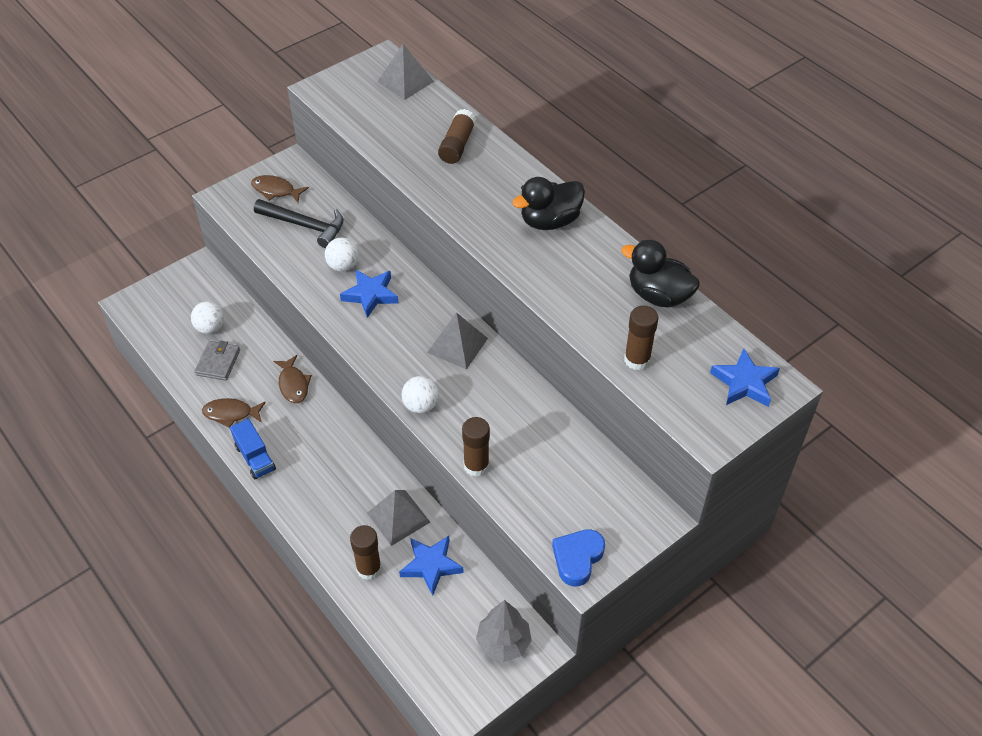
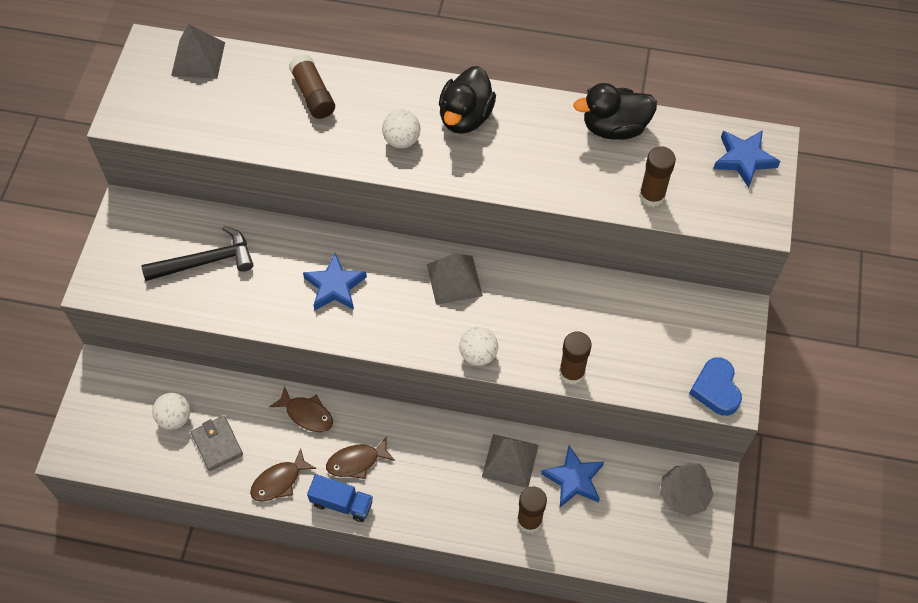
camera: 40 degrees left, 10 degrees up
(276, 190) = (140, 245): brown fish -> brown fish (356, 461)
(343, 266) = (282, 276): white ball -> white ball (402, 140)

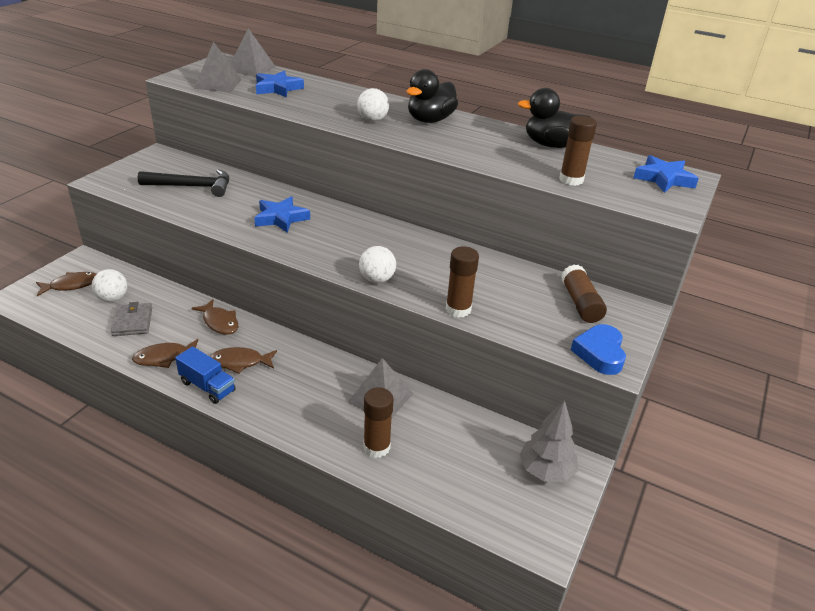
camera: 15 degrees right, 25 degrees down
(117, 413) = (71, 285): none -> brown fish
(313, 94) = (320, 93): brown glue stick -> brown glue stick (580, 303)
(454, 280) = (381, 235): grey pyramid -> grey pyramid (218, 84)
(574, 479) = (436, 427): blue star -> blue star (278, 88)

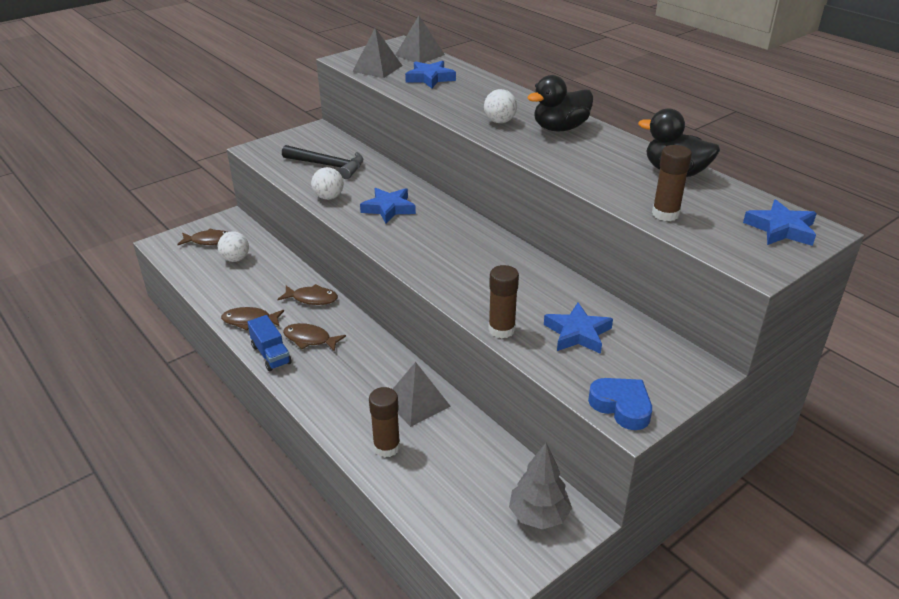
camera: 25 degrees right, 0 degrees up
(132, 322) = (240, 283): grey wallet -> none
(219, 322) = (312, 299): brown fish -> brown fish turned 60 degrees counterclockwise
(377, 279) = (441, 284): white ball -> white ball (329, 197)
(523, 299) = (577, 333): none -> blue star
(580, 303) = (638, 350): brown glue stick -> none
(600, 353) = (621, 406): blue heart -> blue heart turned 105 degrees clockwise

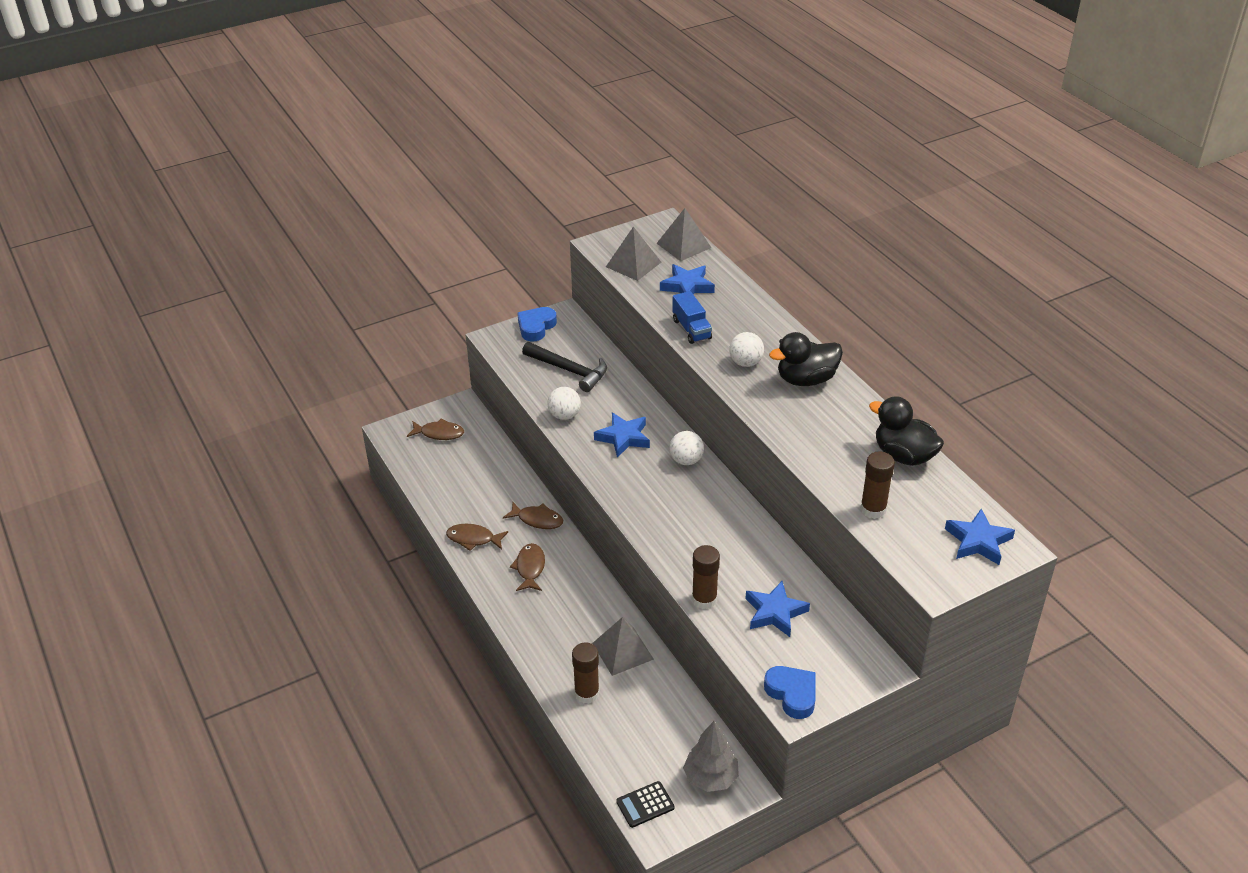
camera: 10 degrees right, 5 degrees up
(235, 259) = (465, 460): white ball -> white ball (686, 460)
(271, 354) = (491, 581): blue truck -> blue truck (691, 329)
(292, 139) = (536, 327): none -> blue heart
(310, 339) = (530, 568): brown fish -> brown fish turned 60 degrees clockwise
(473, 555) = (645, 805): none -> black calculator

